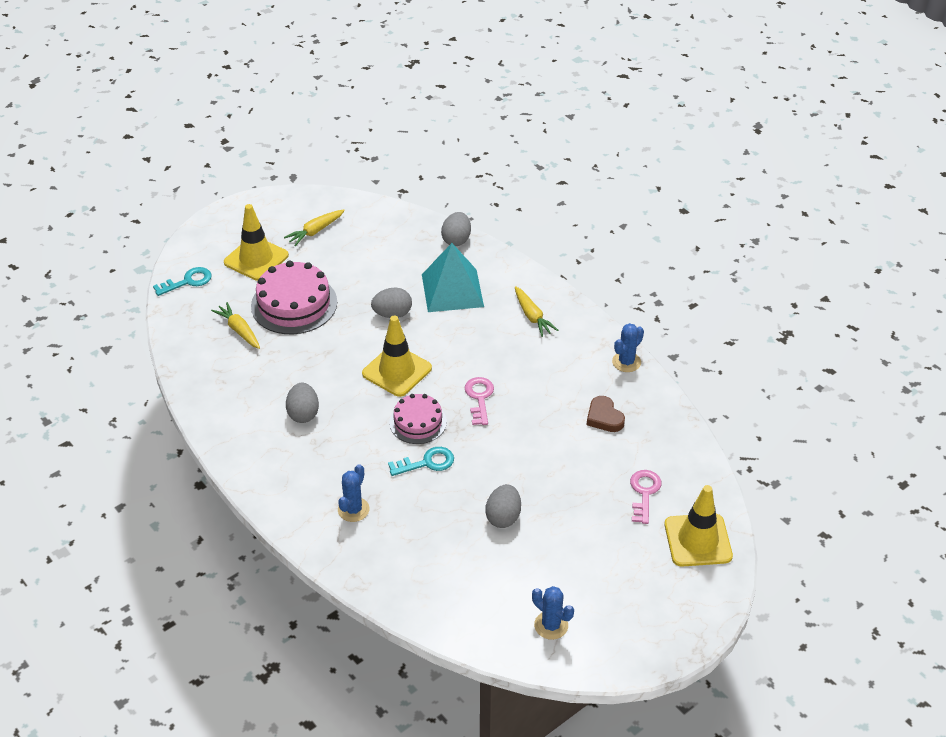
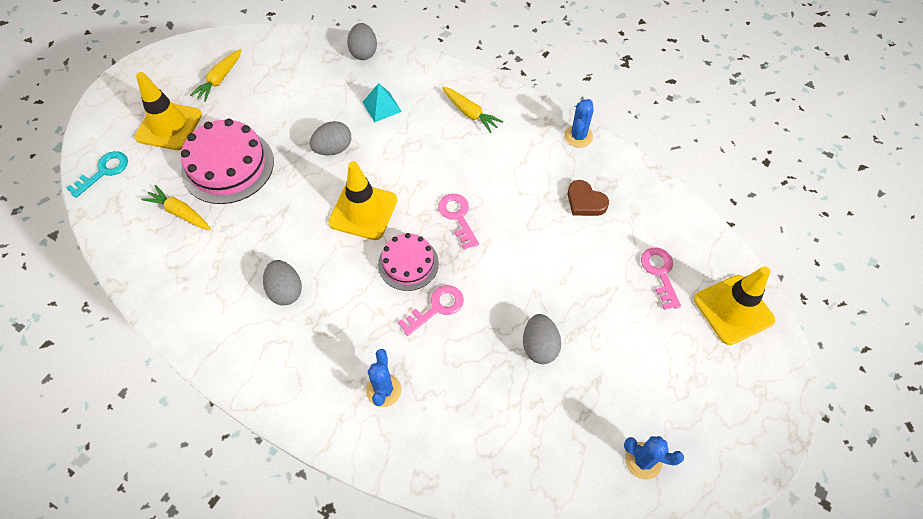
camera: 20 degrees left, 15 degrees up
(427, 462) = (436, 308): turquoise key -> pink key
(452, 290) = (381, 106): turquoise pyramid -> turquoise pyramid, size x0.53

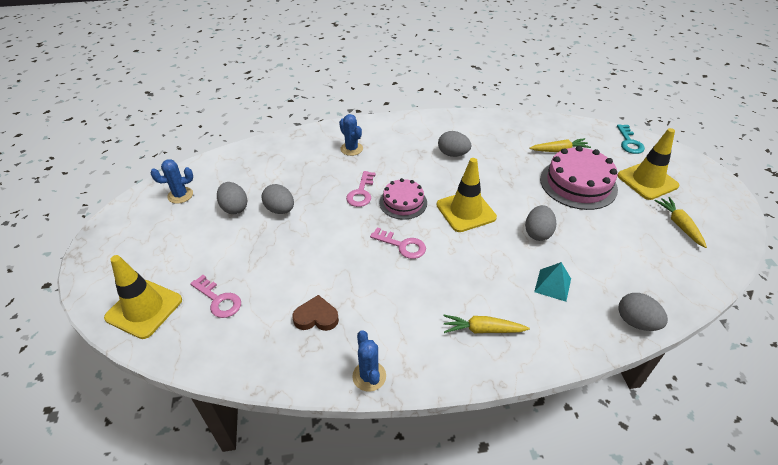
camera: 140 degrees right, 15 degrees down
(588, 387) = (234, 208): none -> grey egg

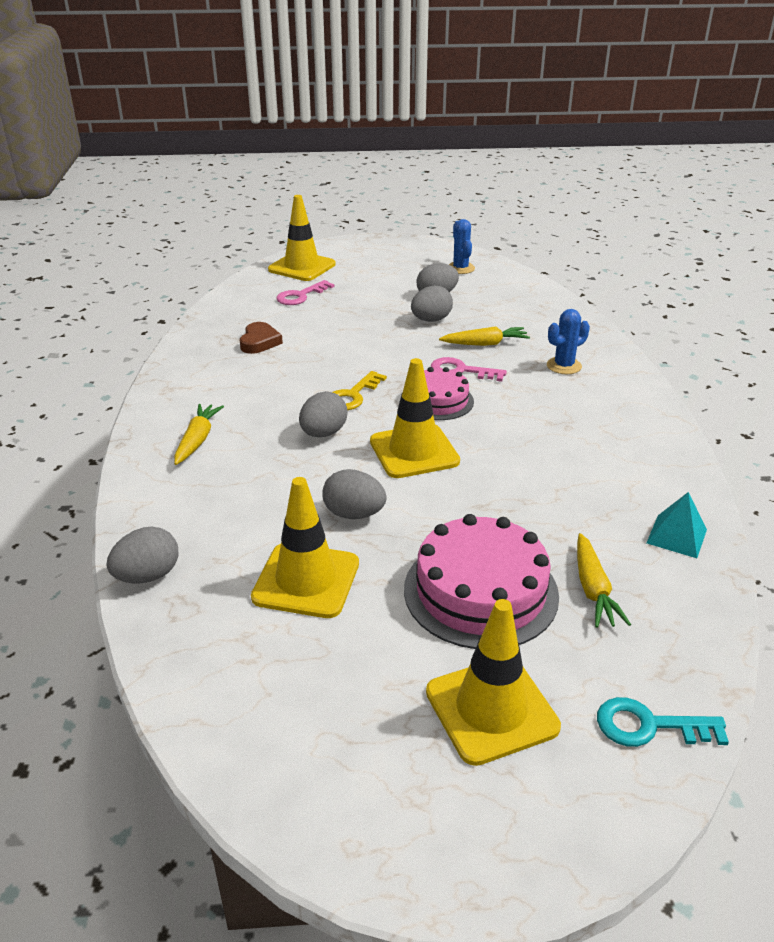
camera: 95 degrees right, 10 degrees down
(369, 376) = (174, 368): blue cactus -> none
(402, 245) = (352, 395): pink key -> yellow key
(453, 154) = (562, 454): grey egg -> grey egg (323, 433)
(552, 285) = (245, 509): turquoise pyramid -> turquoise pyramid (677, 536)
(602, 247) = (306, 580): none -> yellow traffic cone
(679, 225) = (341, 714): yellow carrot -> yellow carrot (485, 344)

